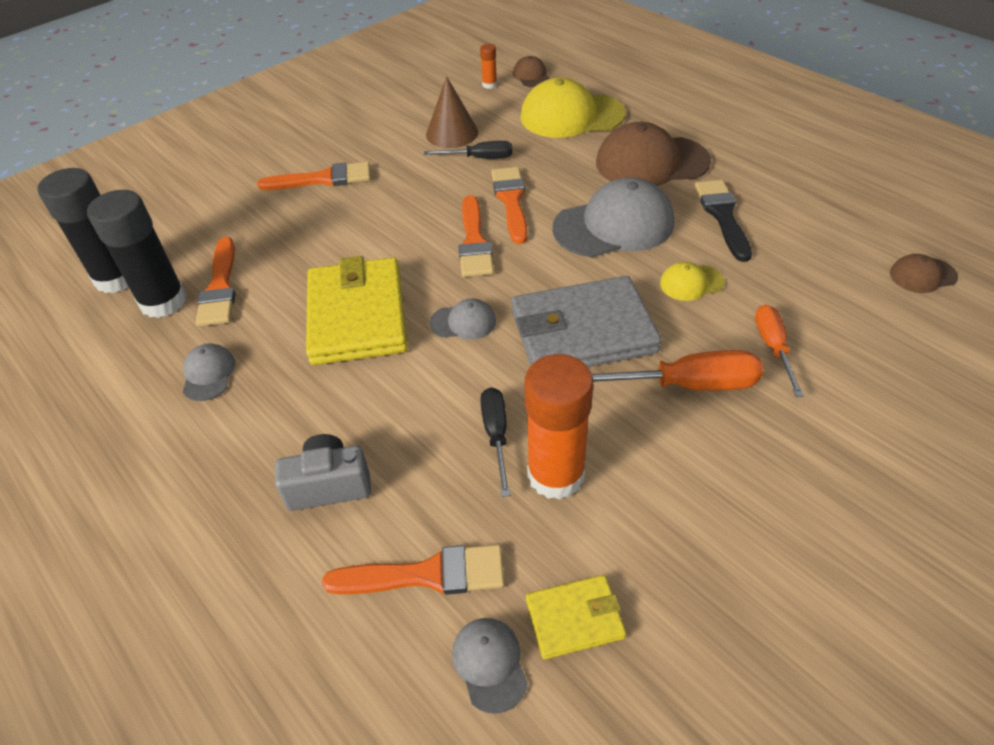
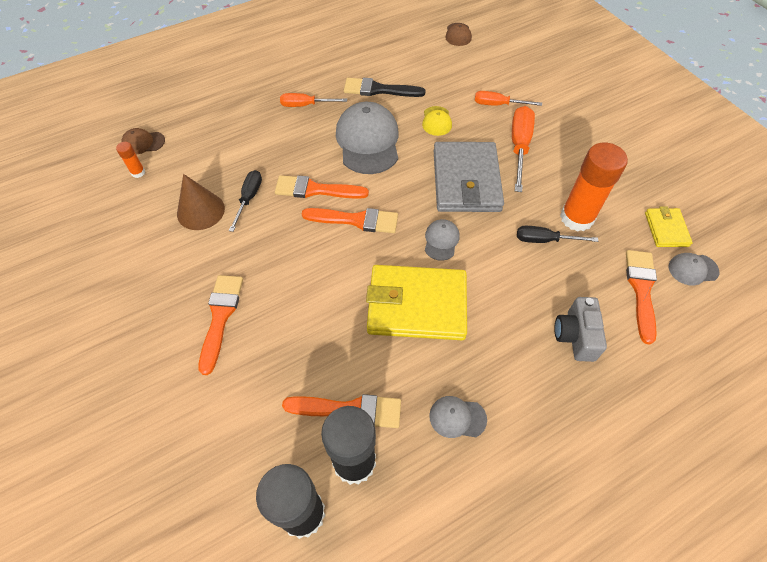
camera: 80 degrees left, 10 degrees up
(571, 116) = (221, 132): yellow cap -> none
(651, 162) = (306, 105): brown cap -> orange screwdriver

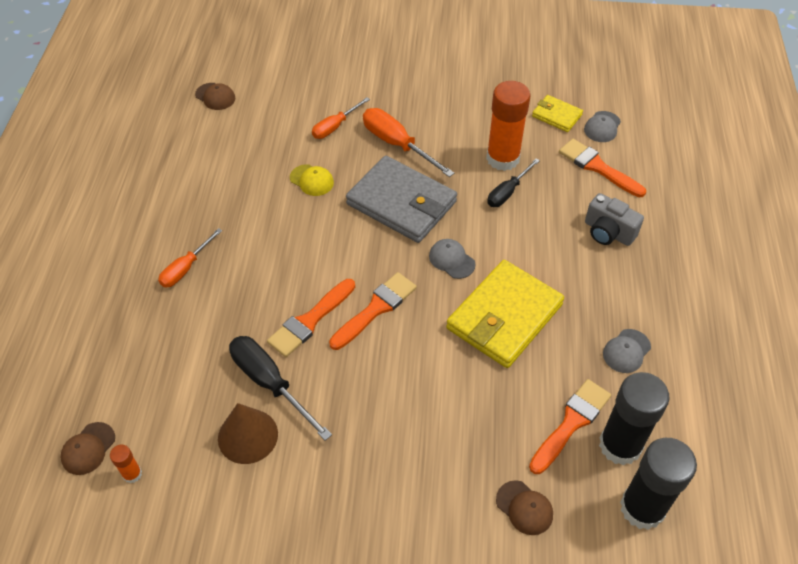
camera: 55 degrees left, 5 degrees down
(220, 317) = (400, 480): orange brush -> none
(247, 416) = (524, 508): none -> brown cap
(249, 198) = (270, 383): black screwdriver -> black screwdriver, size x1.56
(368, 141) = (286, 245): grey cap -> none
(379, 90) = (226, 198): black brush -> none

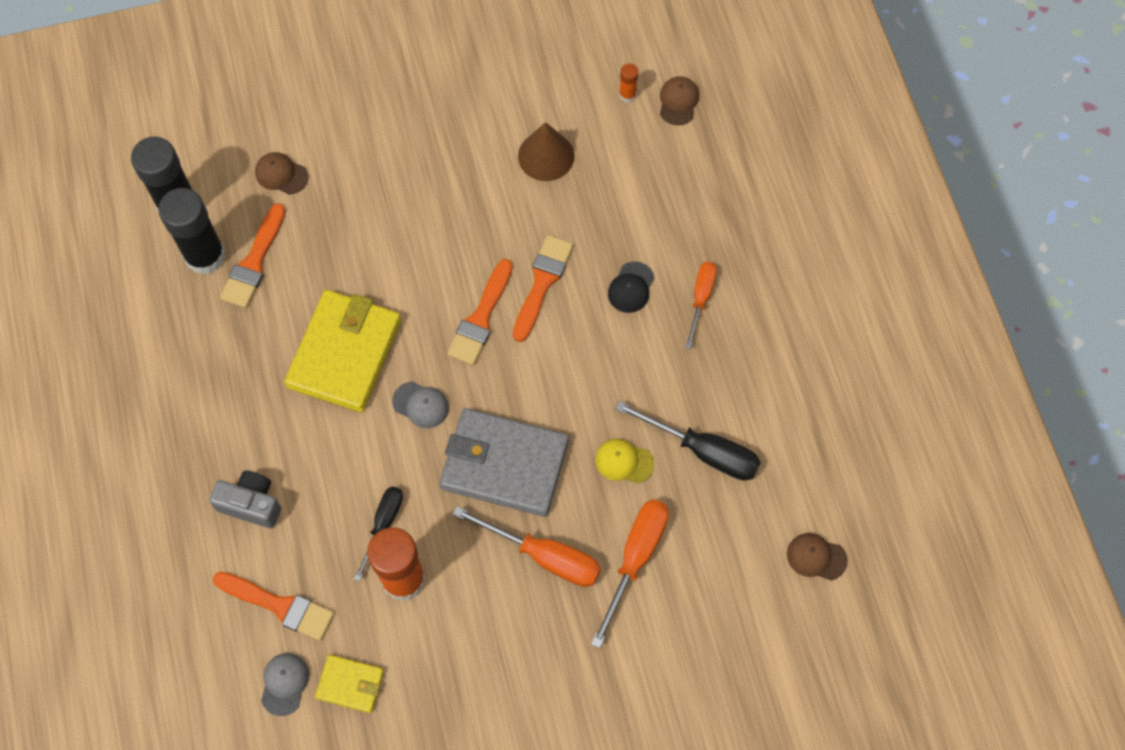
camera: 160 degrees right, 15 degrees up
(237, 294) = (631, 287): none -> black cap
(270, 383) = (550, 208): black screwdriver -> black screwdriver (703, 451)
(335, 126) = (635, 559): orange screwdriver -> orange screwdriver, size x1.56
(626, 351) = (211, 355): grey cap -> none

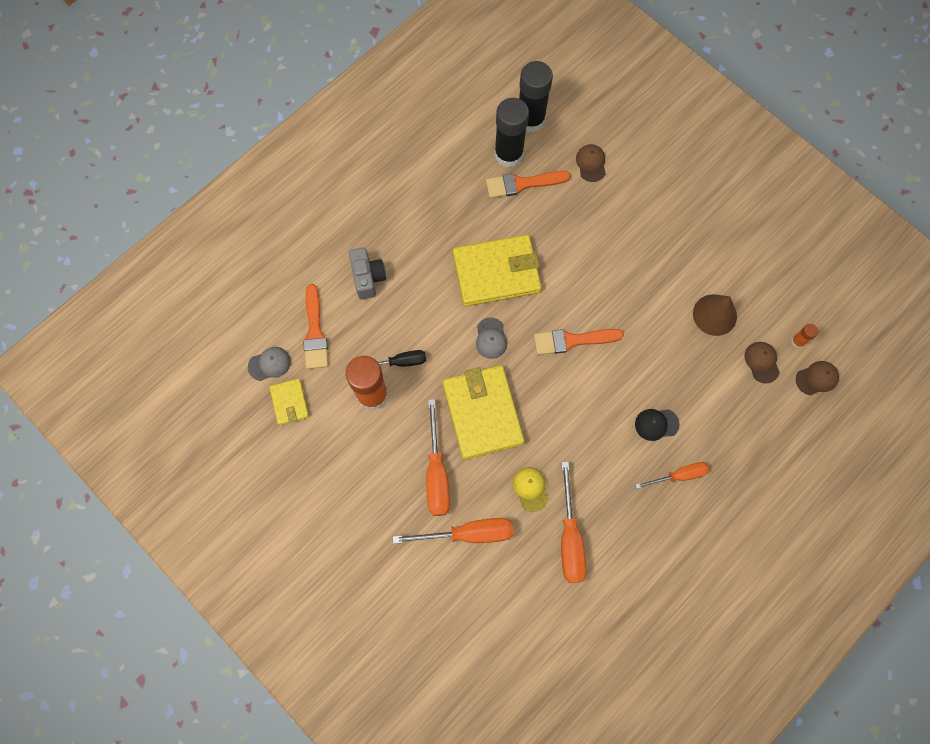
camera: 60 degrees right, 5 degrees up
(504, 464) = (482, 413): grey wallet -> yellow wallet
(542, 283) = (622, 365): orange brush -> none
(703, 451) = (570, 538): black screwdriver -> orange screwdriver
(816, 557) = (541, 657): brown cap -> brown cap (762, 362)

